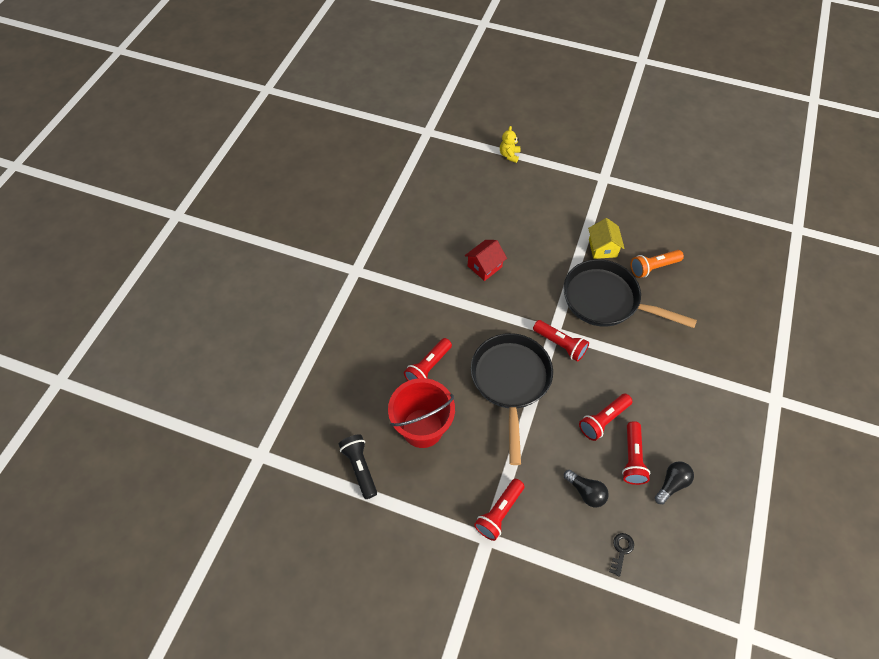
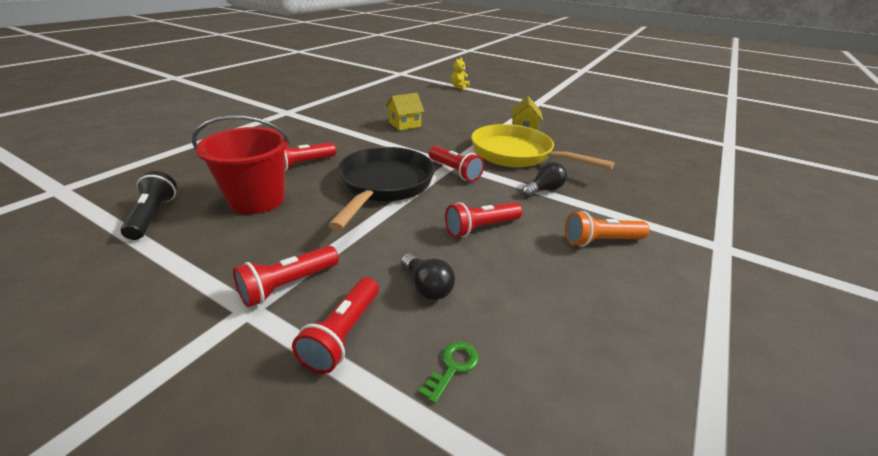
camera: 10 degrees right, 25 degrees down
(484, 266) = (404, 124): red house -> yellow house
(606, 300) = (517, 154): black pan -> yellow pan
(621, 551) = (453, 367): black key -> green key
(632, 458) = (508, 266): red flashlight -> red flashlight (342, 334)
(653, 267) = (572, 145): orange flashlight -> orange flashlight (600, 241)
(671, 484) = (561, 301): black light bulb -> black light bulb (544, 190)

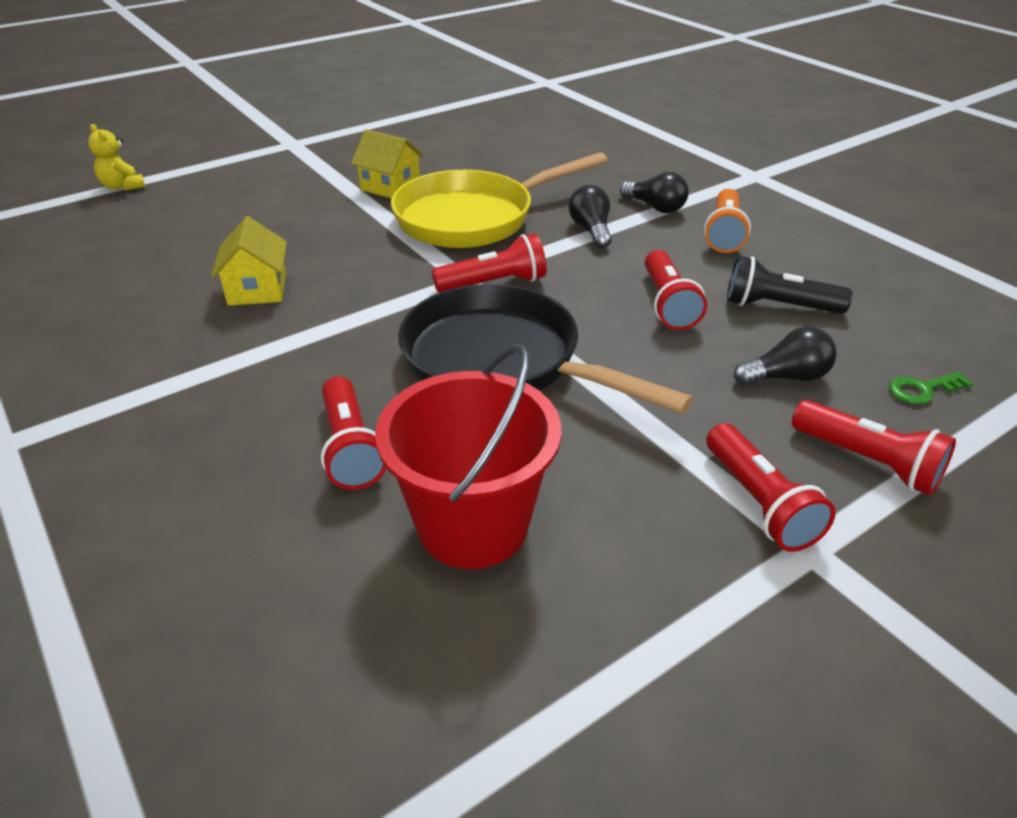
camera: 65 degrees left, 5 degrees up
(153, 216) = (462, 702): black flashlight -> black flashlight (778, 306)
(453, 367) = (922, 389): green key -> green key turned 75 degrees counterclockwise
(603, 208) = (655, 207): none -> black light bulb

